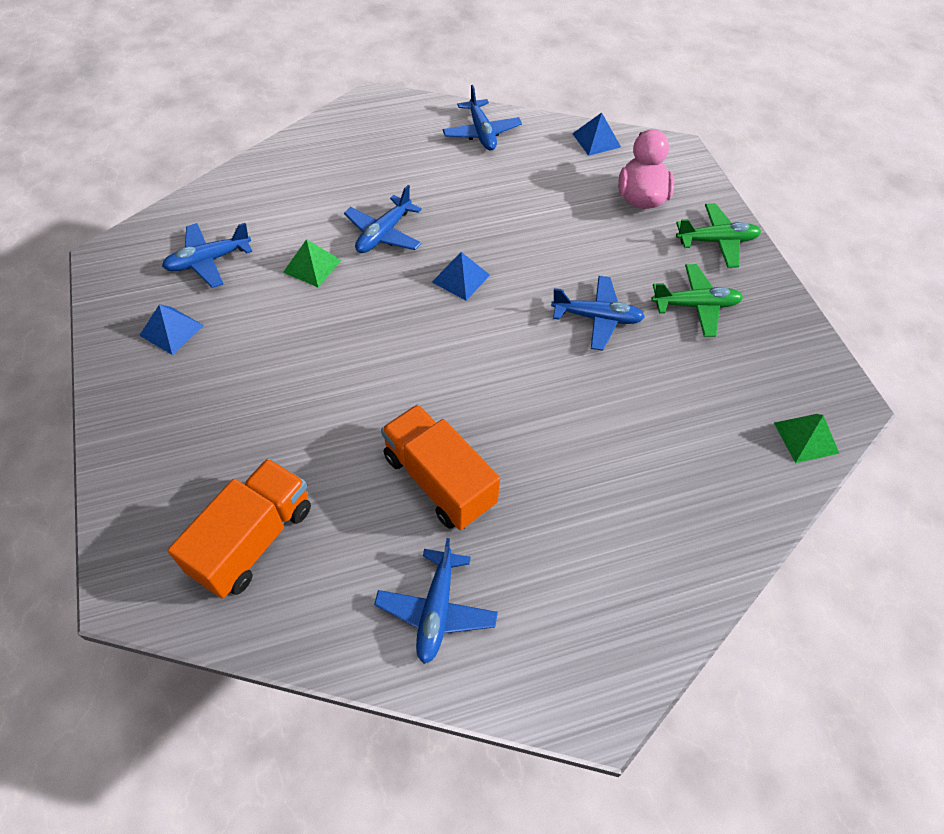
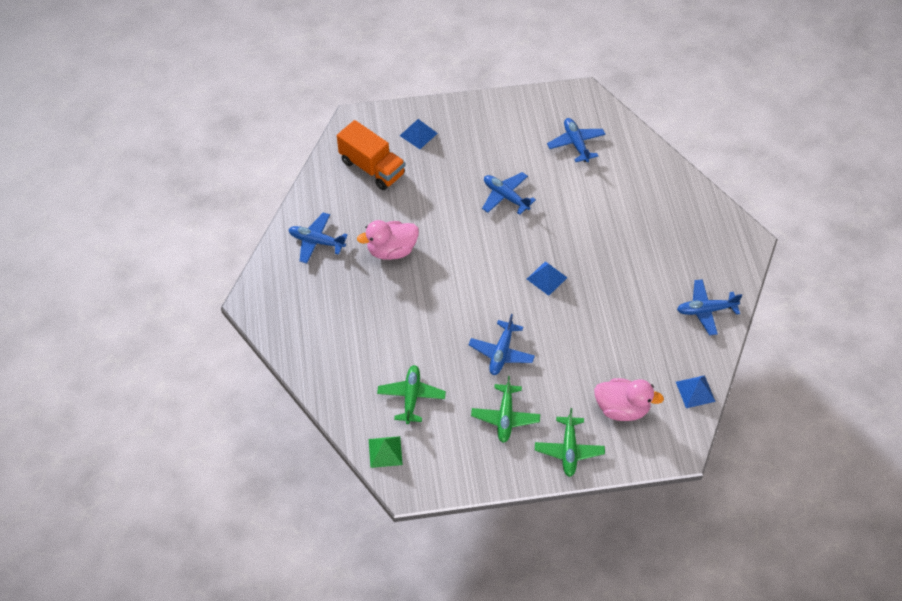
camera: 100 degrees right, 0 degrees up
(171, 330) = (519, 128): blue pyramid -> blue pyramid (418, 134)
(312, 266) = (566, 197): green pyramid -> none
(384, 234) = (594, 238): blue plane -> blue plane (506, 197)
(439, 480) = (391, 250): orange truck -> pink duck
(705, 416) = (411, 397): none -> green plane

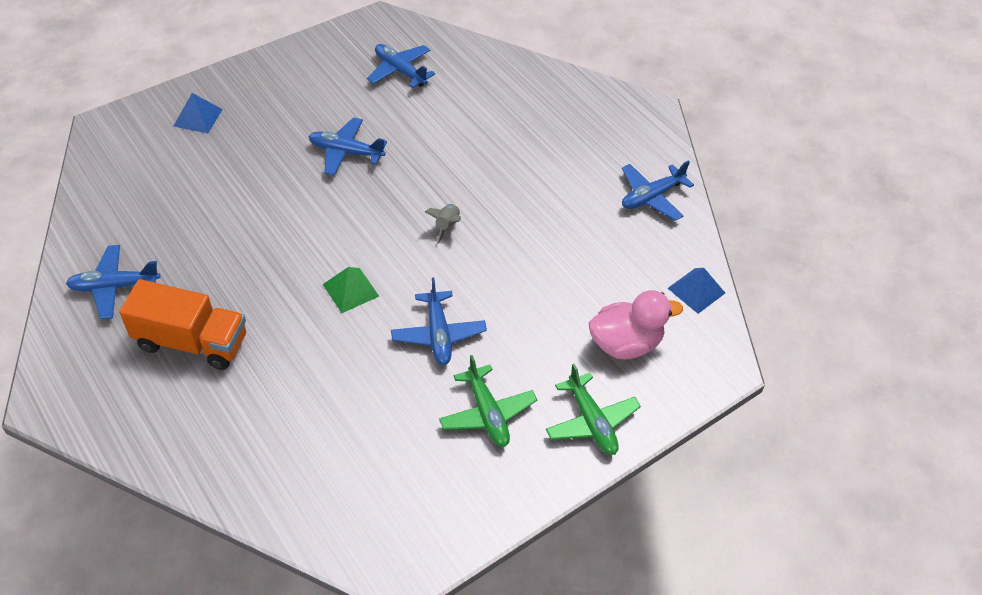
camera: 30 degrees left, 5 degrees down
(372, 167) = (153, 173): orange truck -> orange truck (191, 342)
(385, 451) = (346, 529): green pyramid -> green pyramid (350, 290)
(391, 250) = (227, 262): pink duck -> none
(411, 397) = (346, 438): green plane -> none
(546, 278) = (447, 226): blue pyramid -> grey rocket

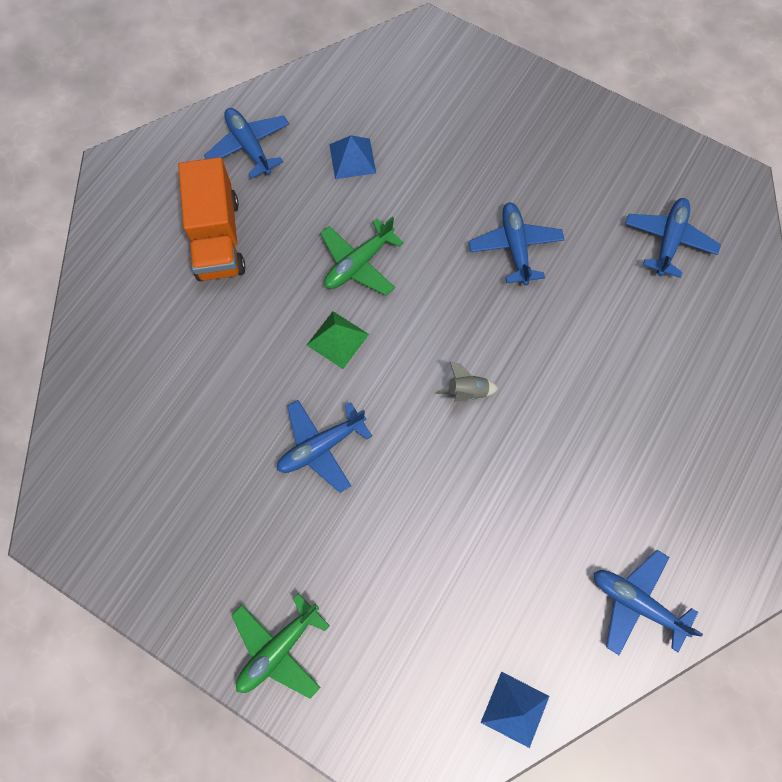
camera: 70 degrees right, 20 degrees up
(198, 117) = (483, 96): blue pyramid -> blue pyramid (352, 158)
(487, 413) = (246, 536): green plane -> green plane (359, 263)
(625, 344) = (397, 649): pink duck -> none

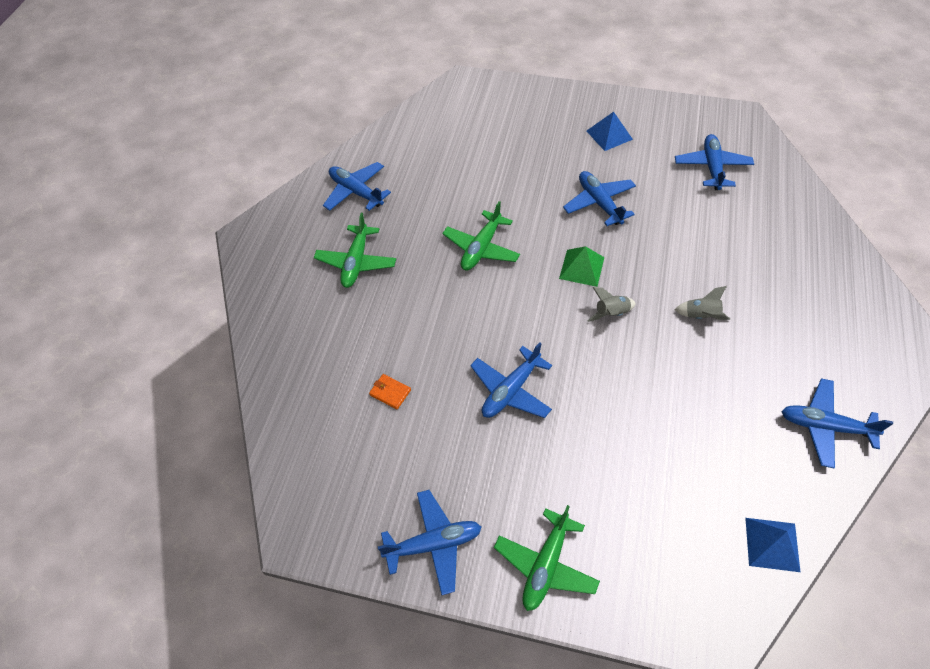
camera: 15 degrees left, 15 degrees down
(178, 587) = (433, 544): none -> blue plane
(196, 407) = (390, 392): none -> orange wallet
(218, 238) = (356, 262): orange truck -> green plane
(337, 339) = (488, 306): green pyramid -> green pyramid (581, 267)
(352, 158) = (443, 178): blue pyramid -> blue pyramid (609, 135)
(564, 427) = (701, 315): none -> grey rocket

